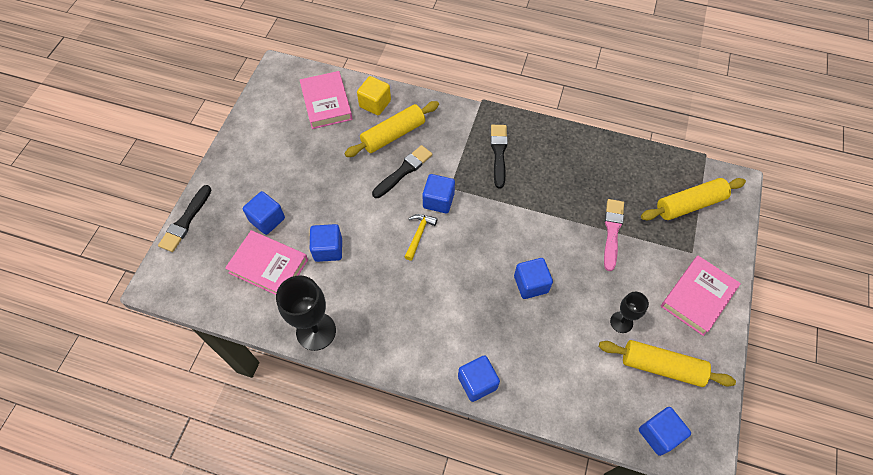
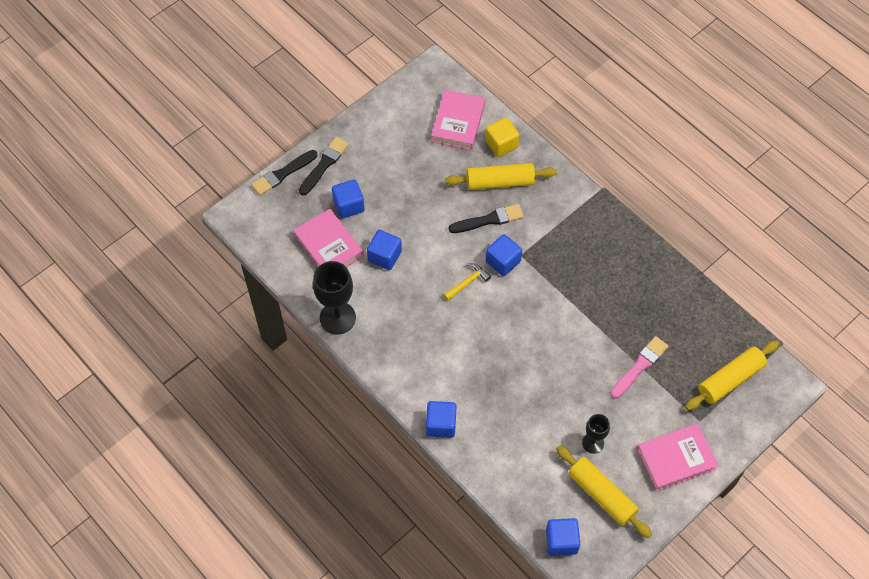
camera: 30 degrees right, 0 degrees up
(498, 153) = (585, 245): black brush -> black brush (324, 164)
(531, 284) = (536, 372): blue cube -> none
(689, 204) = (730, 380): yellow rolling pin -> yellow rolling pin turned 45 degrees counterclockwise

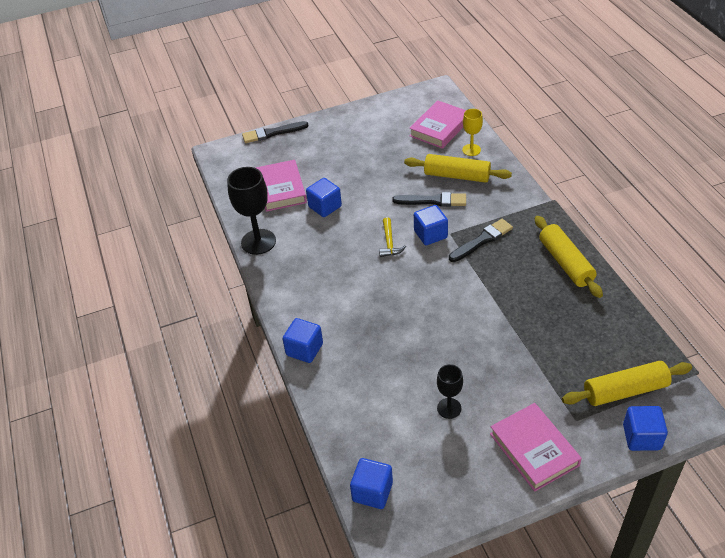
camera: 25 degrees right, 15 degrees down
(324, 164) = (310, 134): black brush -> black brush (482, 240)
(348, 206) = (314, 165): blue cube -> blue cube (641, 437)
(467, 282) = (389, 242): yellow hammer -> yellow hammer turned 105 degrees clockwise
(501, 144) = (471, 150): yellow cube -> yellow goblet
(601, 494) = (437, 460): yellow rolling pin -> yellow rolling pin (566, 263)
(640, 366) = (529, 352): pink brush -> none
(676, 459) = (534, 449): pink book -> pink book turned 60 degrees clockwise

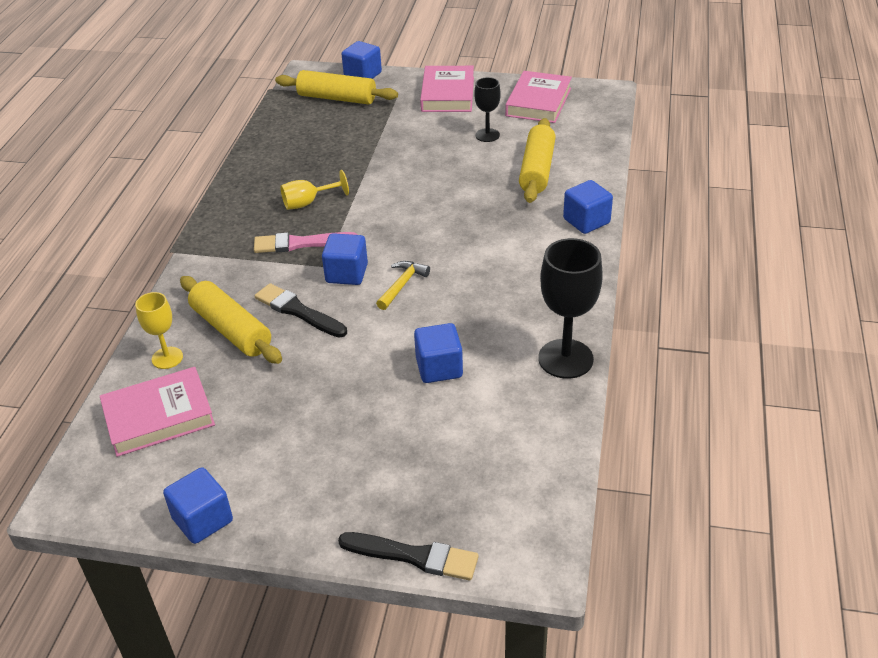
camera: 150 degrees left, 5 degrees down
(281, 189) = (479, 427): pink book -> pink book (538, 102)
(372, 492) = (596, 114): blue cube -> blue cube (203, 520)
(482, 240) = (300, 243): black brush -> pink brush
(515, 272) = (308, 203): none -> yellow goblet
(566, 263) = (251, 190): yellow rolling pin -> yellow rolling pin (537, 170)

